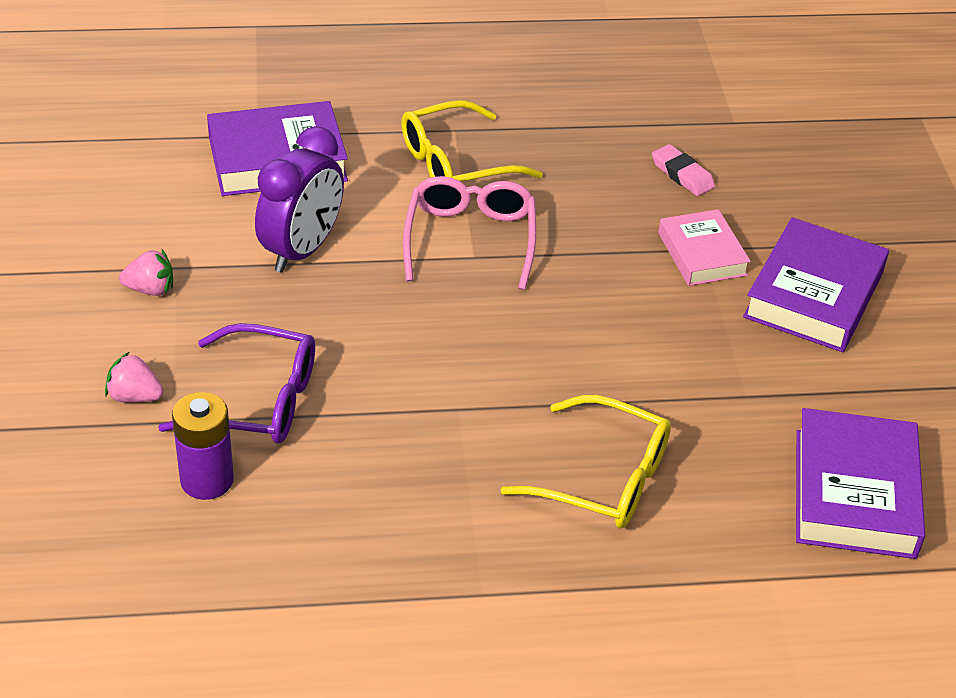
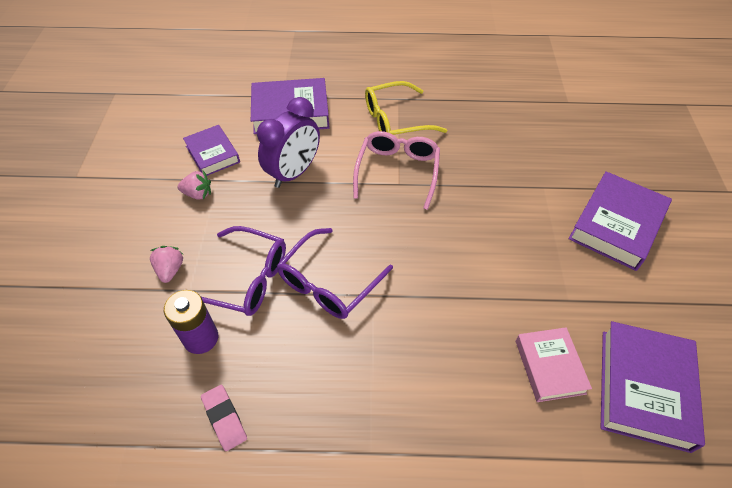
camera: 10 degrees right, 10 degrees up
(134, 396) = (170, 270): pink strawberry -> pink strawberry turned 60 degrees clockwise
(159, 230) = (212, 154): none -> purple book
(388, 397) = (329, 283): none -> purple glasses
(603, 478) = (465, 360): yellow glasses -> none
(682, 174) = (533, 135): pink eraser -> pink eraser (224, 418)
(702, 254) = (543, 191): pink book -> pink book (549, 366)

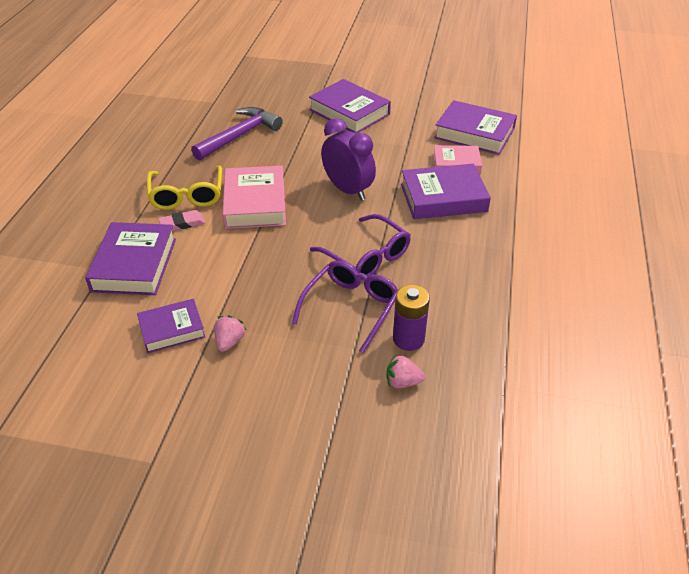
camera: 80 degrees left, 10 degrees down
(170, 270) = (326, 362): pink strawberry -> pink strawberry (402, 382)
(224, 418) = (484, 324): pink eraser -> pink eraser (182, 223)
(294, 173) = (228, 268): purple clock -> purple clock (348, 190)
(397, 172) = (255, 203): pink glasses -> pink book
(462, 355) = (443, 198): none -> purple book
(513, 135) = (239, 136): none -> purple hammer

